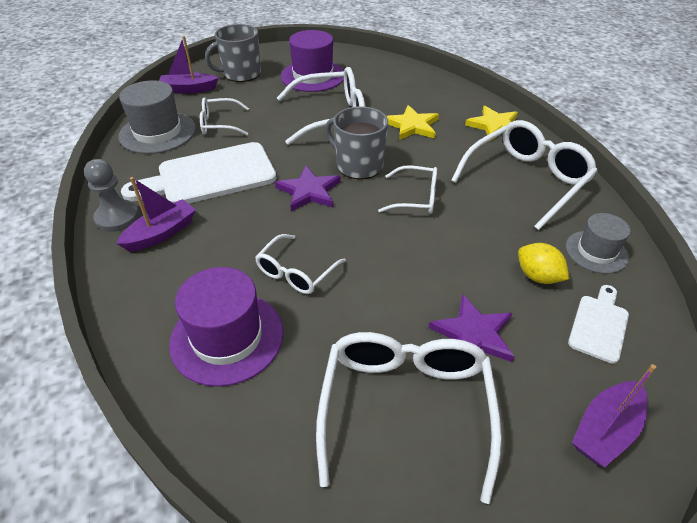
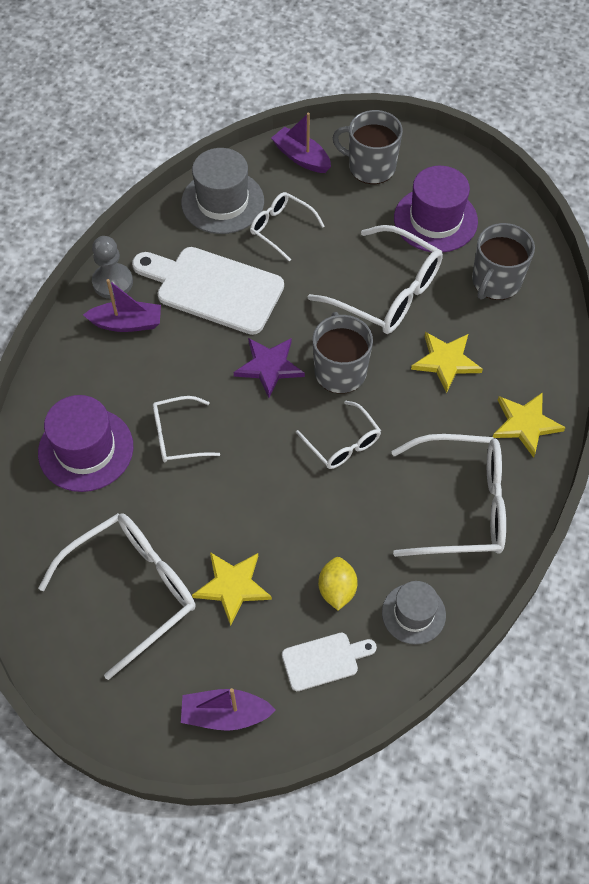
camera: 45 degrees right, 15 degrees up
(384, 82) = (495, 282): none -> grey mug
(474, 334) = (232, 586): purple star -> yellow star

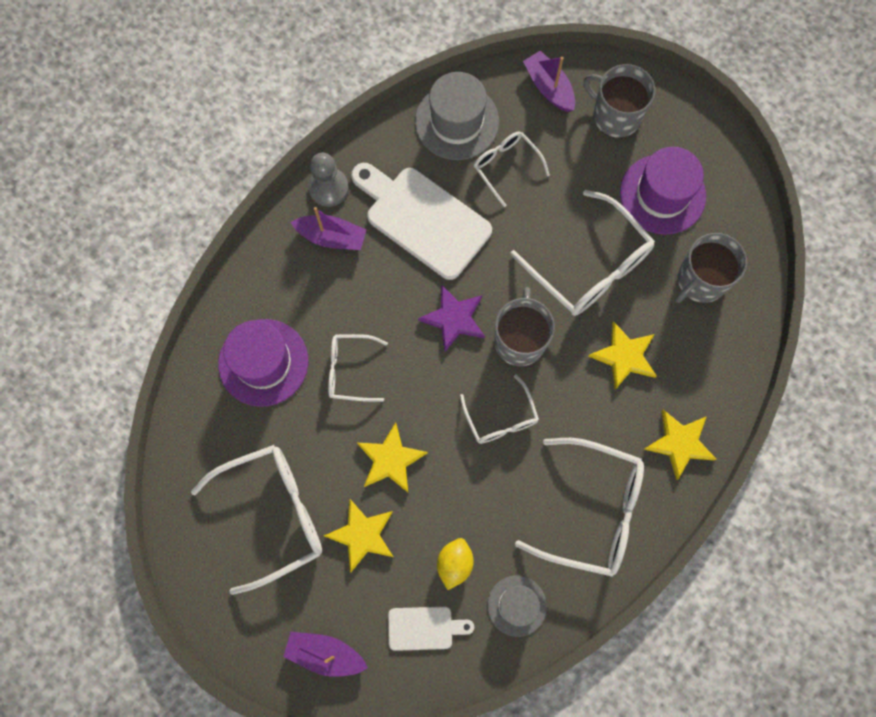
camera: 15 degrees right, 15 degrees up
(242, 508) = (390, 459): none -> yellow star

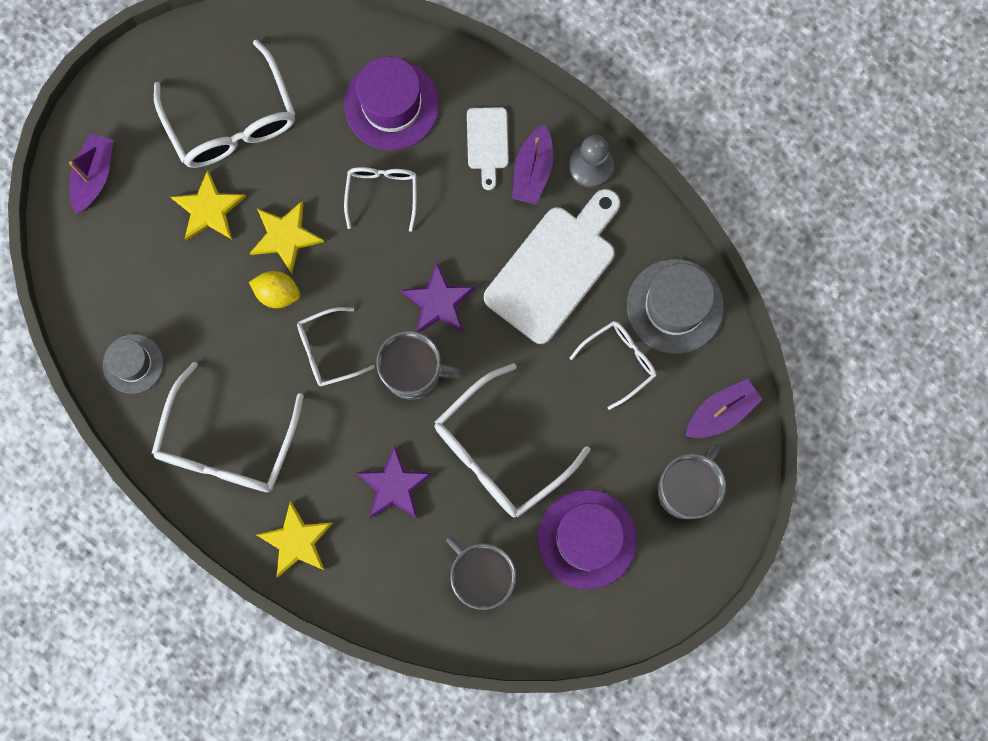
camera: 90 degrees right, 5 degrees up
(424, 628) = (115, 272): white cutting board -> white cutting board (487, 142)
(454, 564) = (177, 301): yellow lemon -> yellow lemon (277, 293)
(624, 356) = (394, 486): yellow star -> purple star

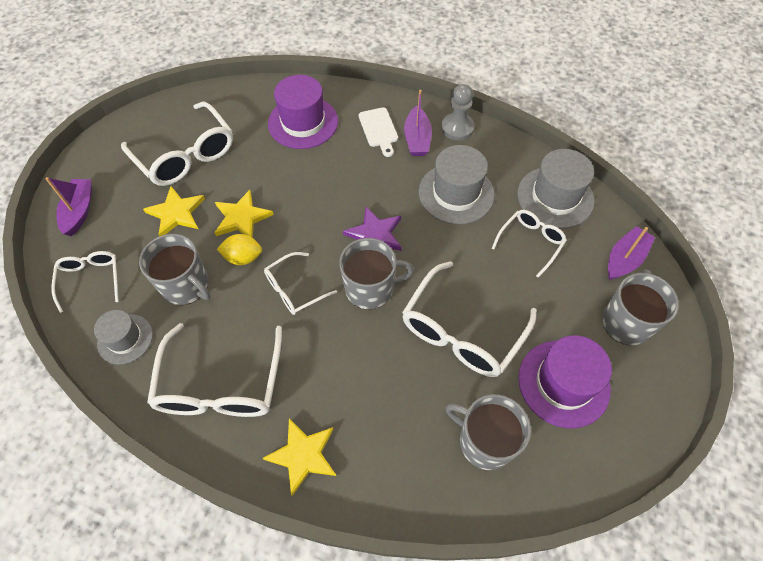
camera: 15 degrees left, 20 degrees down
(207, 313) = (186, 285): none -> grey mug
(382, 193) = (310, 175): white glasses -> white glasses (91, 279)
(394, 486) = (380, 382): purple star -> none
(554, 268) = (456, 193): white cutting board -> grey hat

